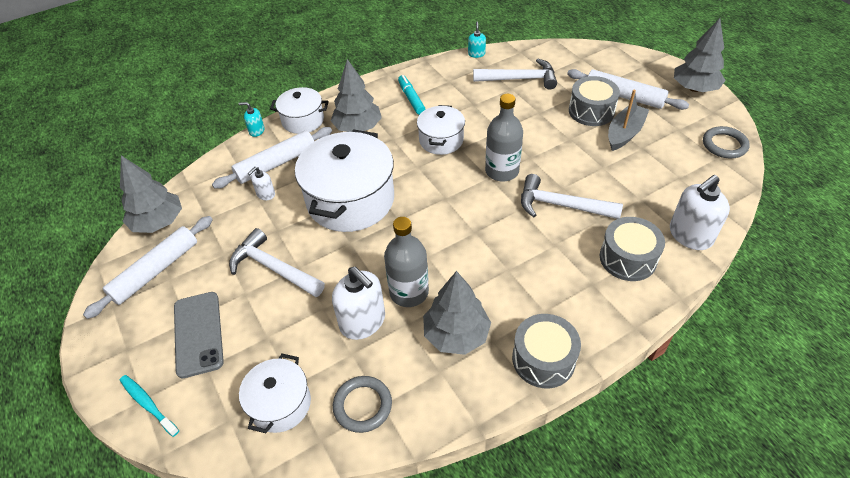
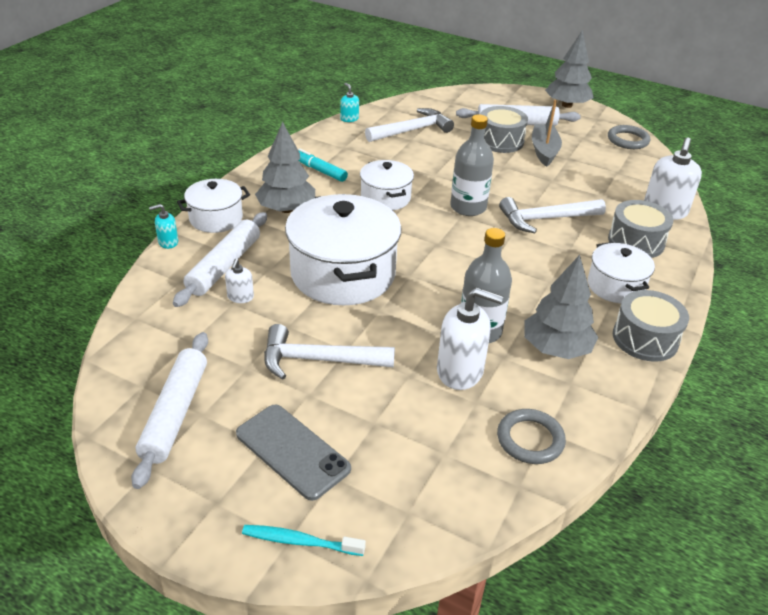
camera: 35 degrees left, 10 degrees down
(158, 222) = (128, 365): grey tree -> none
(280, 404) = (449, 474): white pot -> white pot (615, 286)

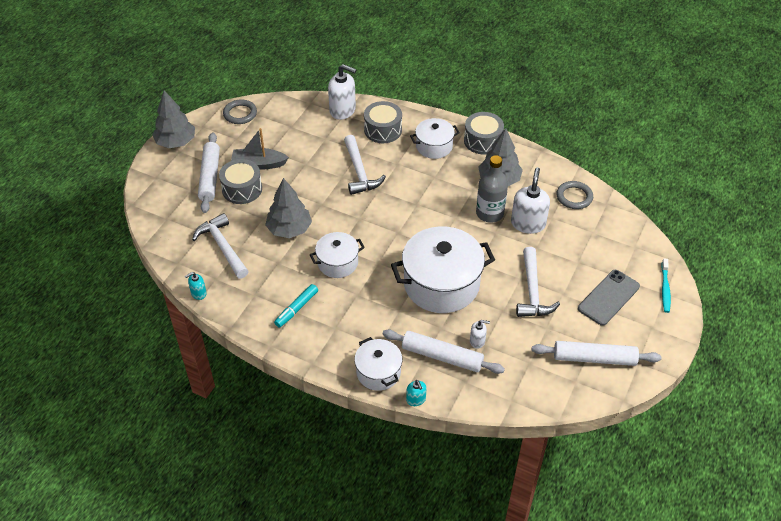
camera: 90 degrees left, 10 degrees up
(286, 209) = (360, 326): grey tree -> grey tree (289, 229)
(468, 207) = (347, 213): grey bottle -> none

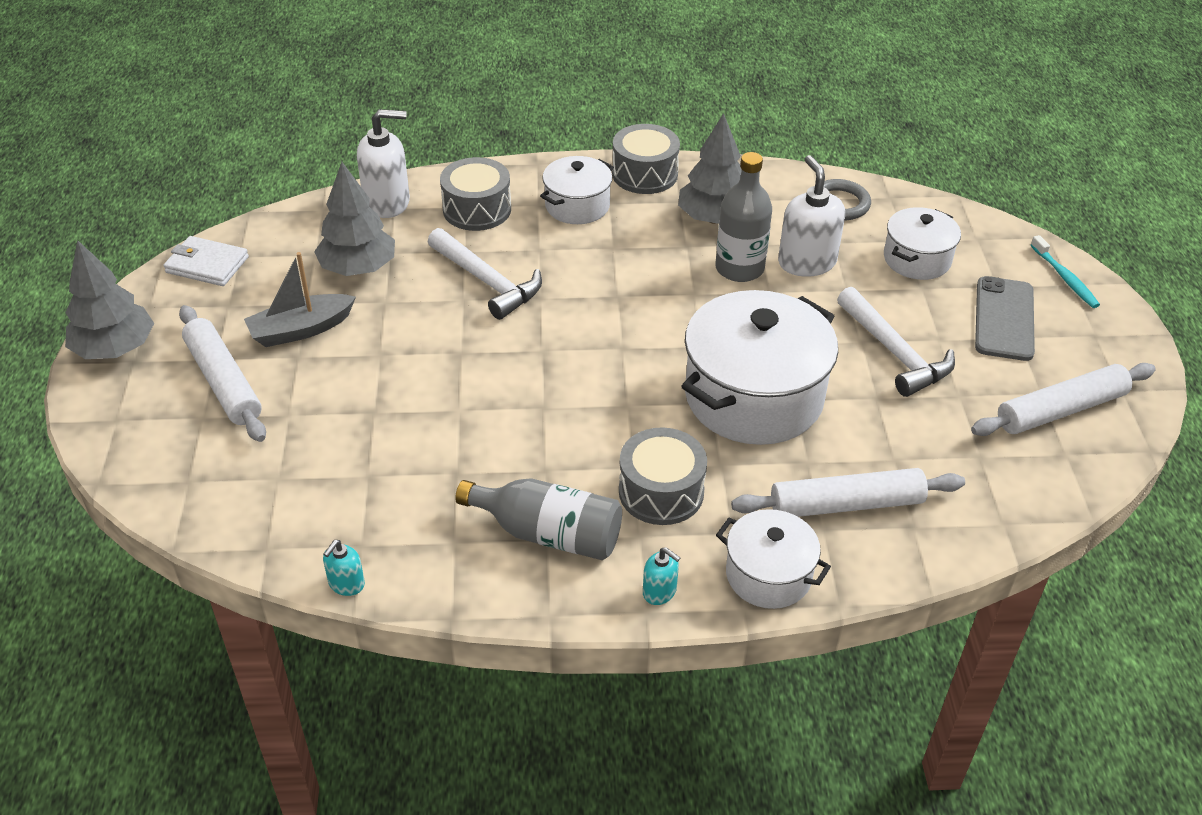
camera: 30 degrees left, 5 degrees down
(222, 247) = (334, 486): white hammer -> none
(240, 114) = (207, 265): grey ring -> white wallet
(242, 189) = (300, 380): grey drum -> grey drum (661, 492)
(289, 229) = (435, 411): grey tree -> grey tree (358, 268)
(296, 309) = (548, 533): turquoise marker -> grey bottle
(337, 263) = (561, 431): white pot -> white pot (917, 259)
(416, 399) = (863, 590): turquoise soap dispenser -> turquoise soap dispenser (659, 592)
(477, 341) = (878, 458): white soap dispenser -> none

